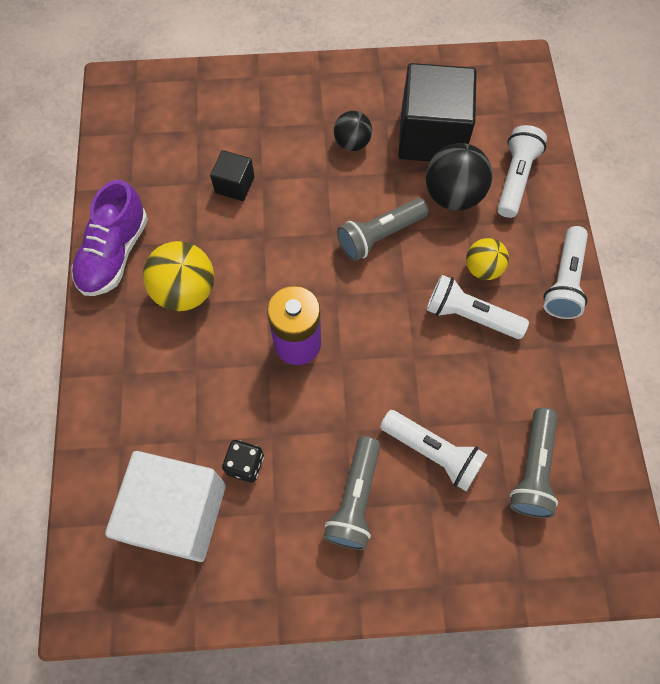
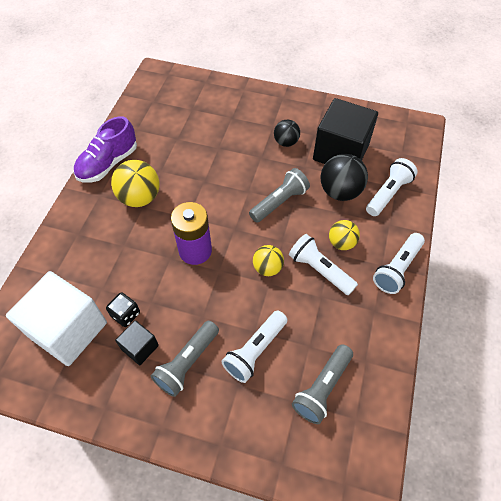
camera: 20 degrees right, 10 degrees down
(234, 185) = (200, 146): black cube -> black cube (140, 347)
(380, 236) = (279, 202): grey flashlight -> grey flashlight turned 150 degrees clockwise
(403, 335) = (267, 268): none -> yellow ball
(433, 452) = (255, 351): white flashlight -> white flashlight turned 75 degrees clockwise

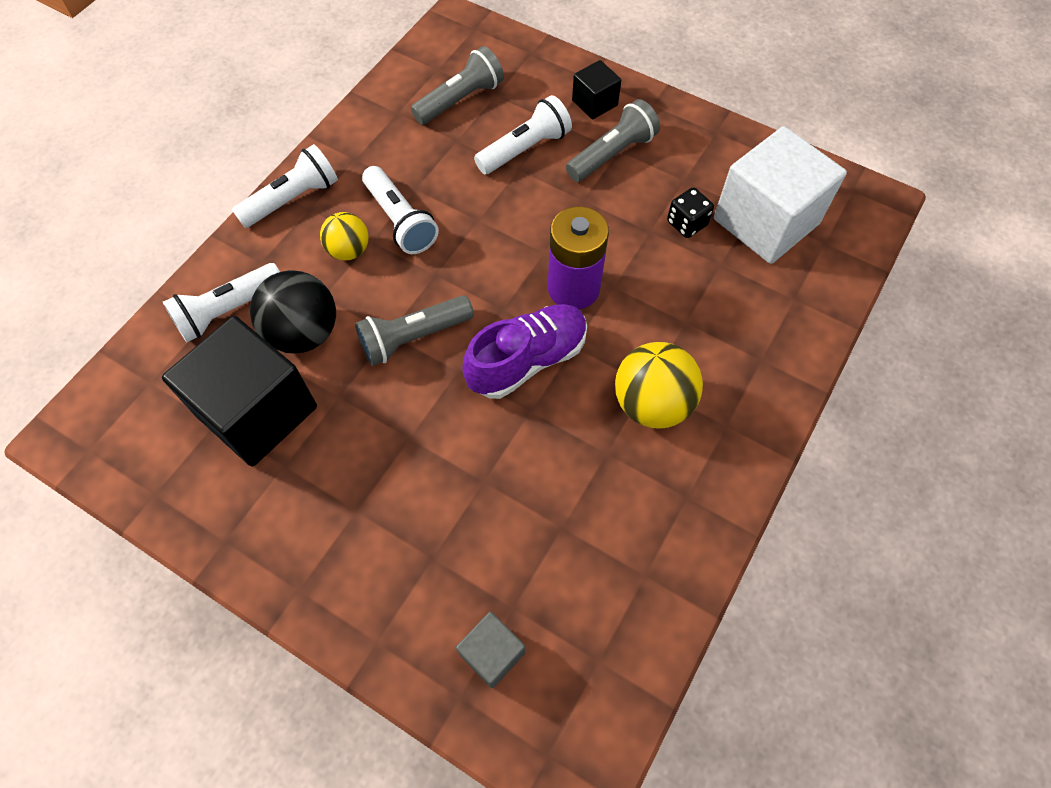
camera: 165 degrees left, 5 degrees up
(108, 164) = (708, 495): purple shoe -> purple shoe (527, 360)
(140, 347) = (670, 182): black cube -> black cube (594, 103)
(196, 95) = (492, 653): none -> grey cube
(267, 268) = (473, 240): yellow ball -> none
(286, 142) = (348, 461): black ball -> none

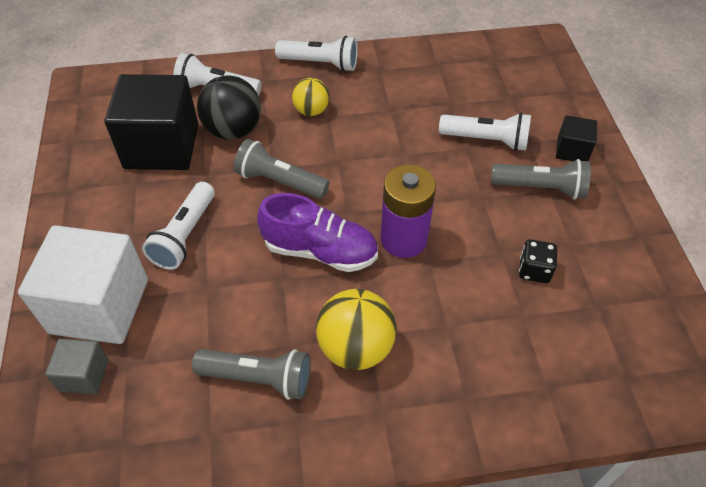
camera: 50 degrees right, 10 degrees down
(401, 221) = (359, 119): white flashlight -> white flashlight (185, 235)
(460, 99) = (485, 84): grey flashlight -> grey flashlight (259, 378)
(766, 221) = (597, 321): white cube -> white cube (99, 306)

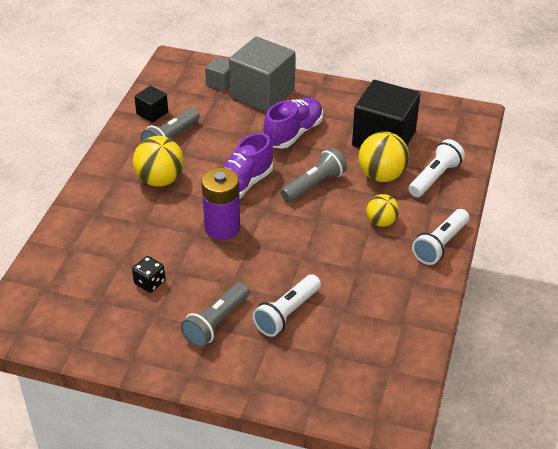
camera: 115 degrees right, 10 degrees down
(99, 306) = (262, 94): white cube -> grey cube
(185, 235) = (293, 133): white flashlight -> purple shoe
(233, 130) = (381, 175): black ball -> yellow ball
(572, 150) = (241, 365): black cube -> black cube (152, 113)

